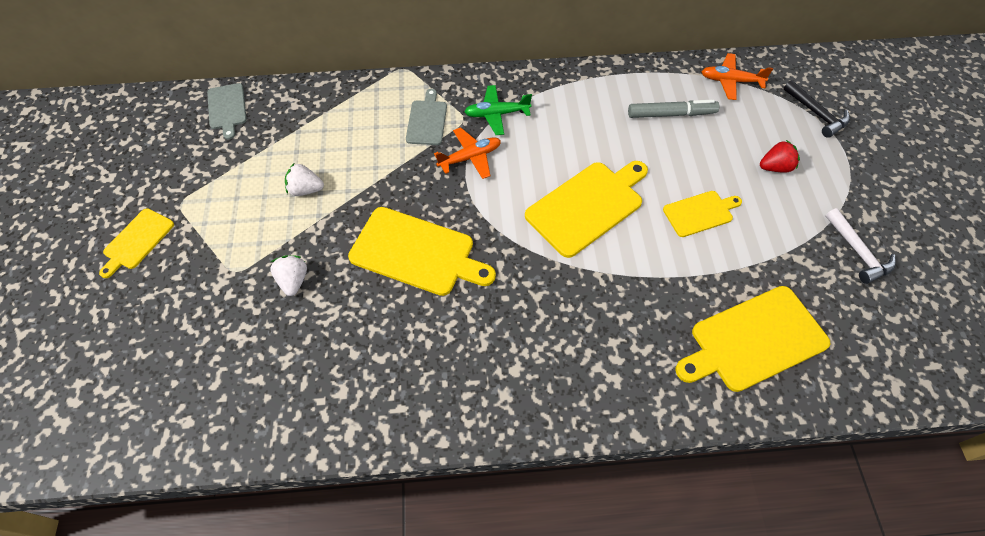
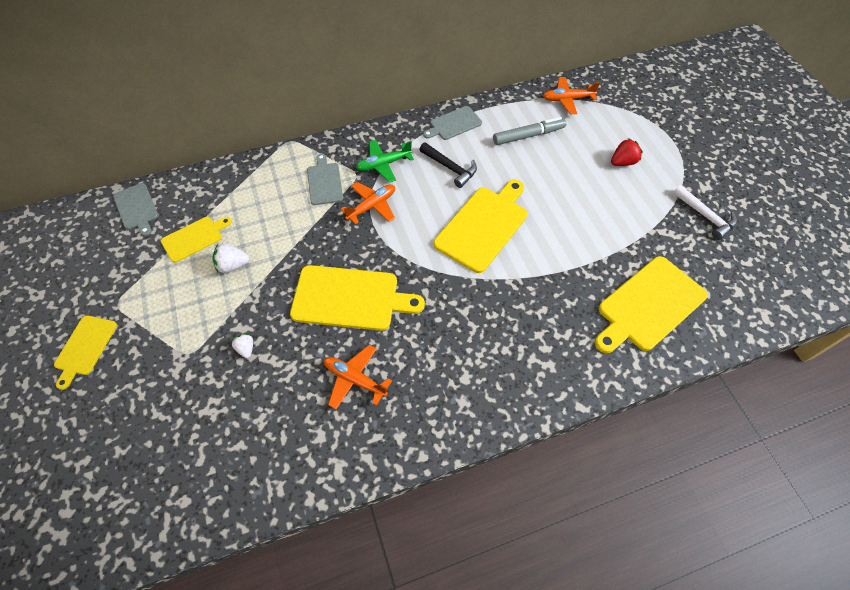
camera: 15 degrees left, 0 degrees up
(293, 280) = (246, 349): white strawberry -> white strawberry, size x0.65
(396, 341) = (355, 379): none -> orange plane
(589, 84) = (454, 124): none -> grey cutting board
(700, 213) = (575, 212): yellow cutting board -> yellow cutting board (194, 238)
(816, 114) = (641, 113): black hammer -> black hammer (450, 168)

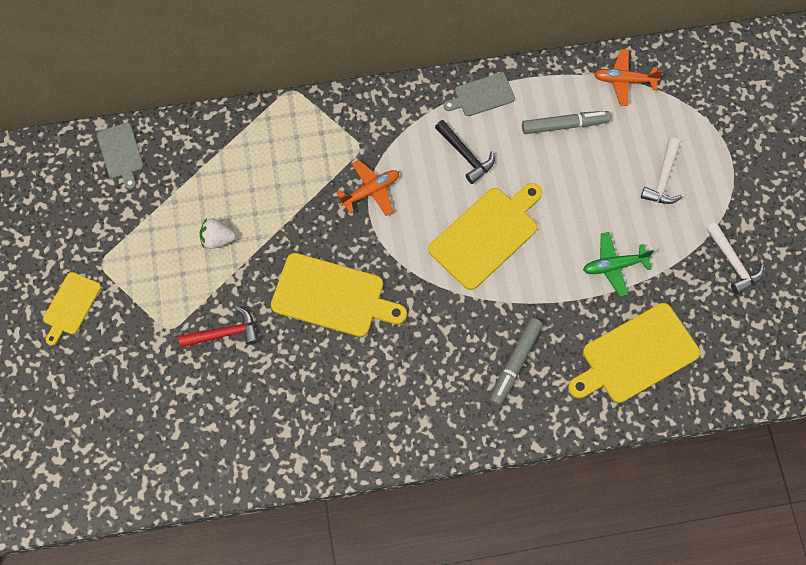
camera: 10 degrees right, 10 degrees up
(194, 238) = (180, 200): yellow cutting board -> none
(246, 349) = (224, 333): white strawberry -> red hammer
(324, 182) = (323, 152): grey cutting board -> none
(355, 379) = (325, 382): orange plane -> none
(383, 164) = (392, 139): green plane -> green plane (614, 266)
(538, 330) = (515, 363): none -> grey marker
(622, 162) = (663, 178): red strawberry -> white hammer

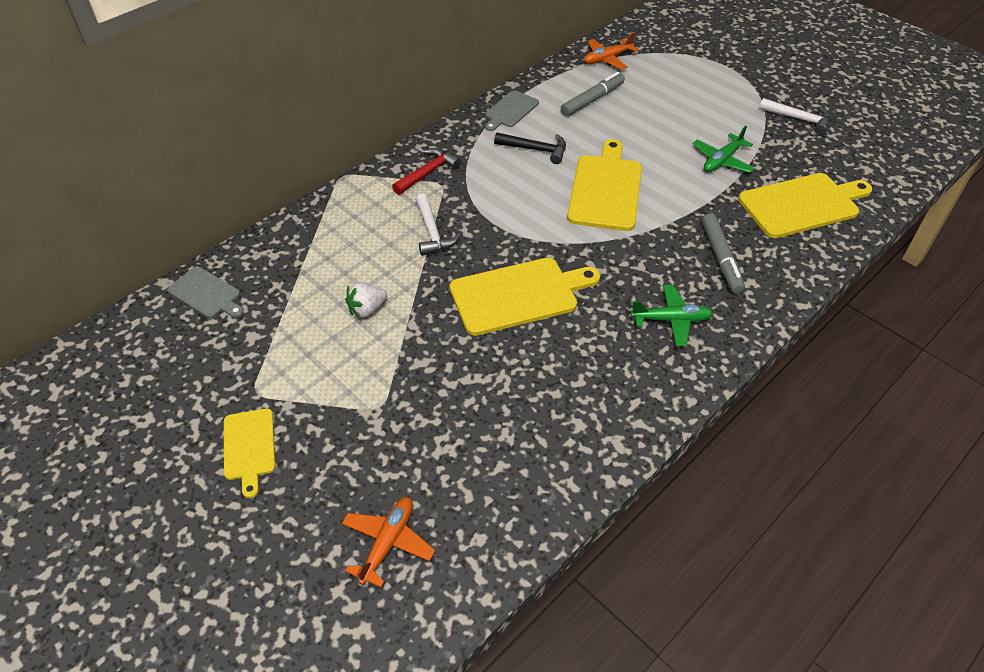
camera: 35 degrees left, 20 degrees down
(224, 333) = (441, 379): red hammer -> red hammer (427, 173)
(371, 191) = (479, 207): orange plane -> orange plane (388, 543)
(424, 392) = (671, 320): none -> green plane
(636, 355) = (802, 204): yellow cutting board -> yellow cutting board turned 135 degrees counterclockwise
(663, 178) = (696, 97): white hammer -> white hammer (432, 232)

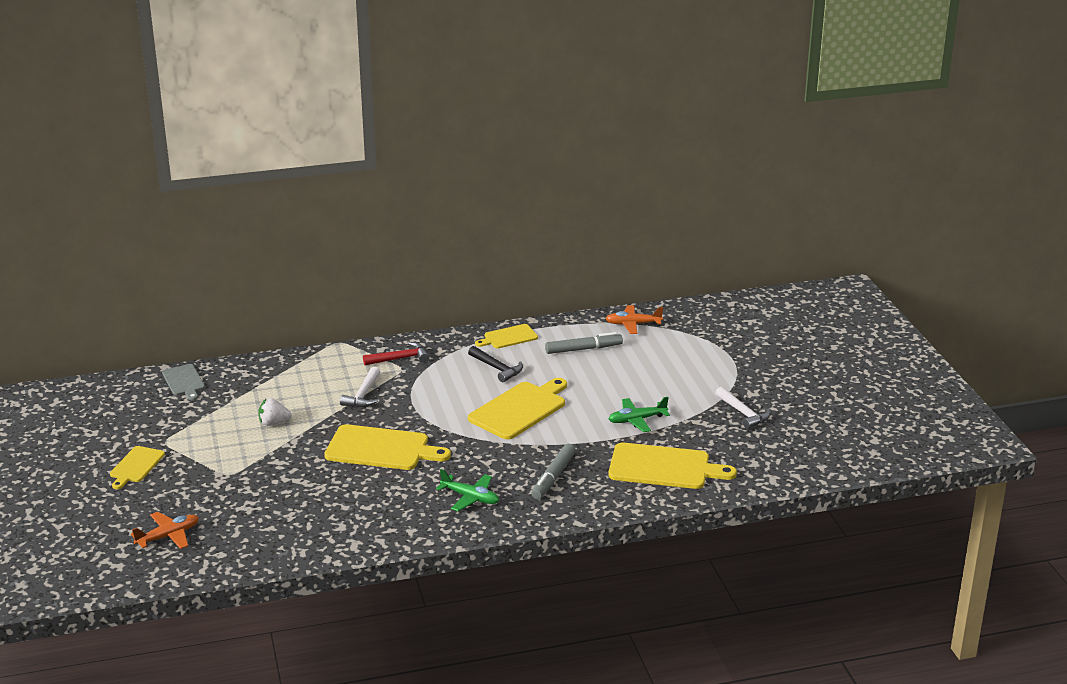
camera: 30 degrees right, 20 degrees down
(510, 110) = (508, 337): grey cutting board -> yellow cutting board

